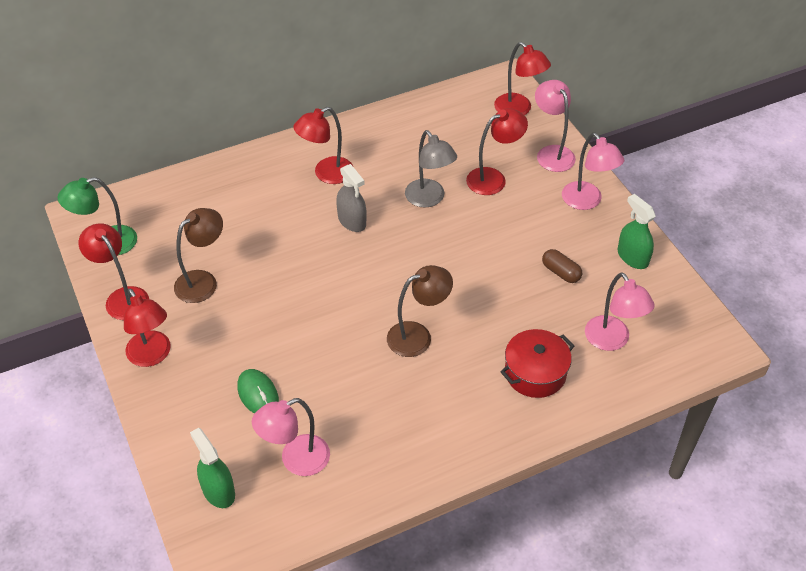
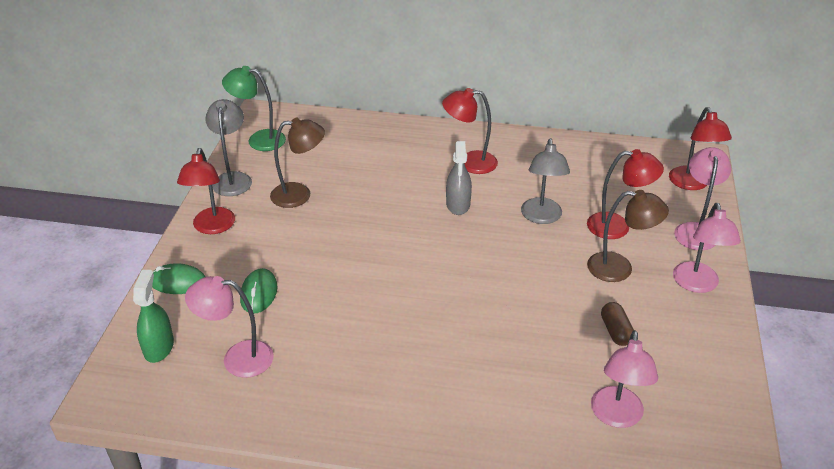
camera: 35 degrees right, 10 degrees down
(122, 297) = (232, 179): red lamp -> grey lamp
(174, 424) = (178, 282): none -> green mouse
(418, 336) = (430, 317): brown lamp -> brown lamp (619, 268)
(535, 373) = (511, 403): red pot -> none
(632, 257) = (705, 354): green spray bottle -> none

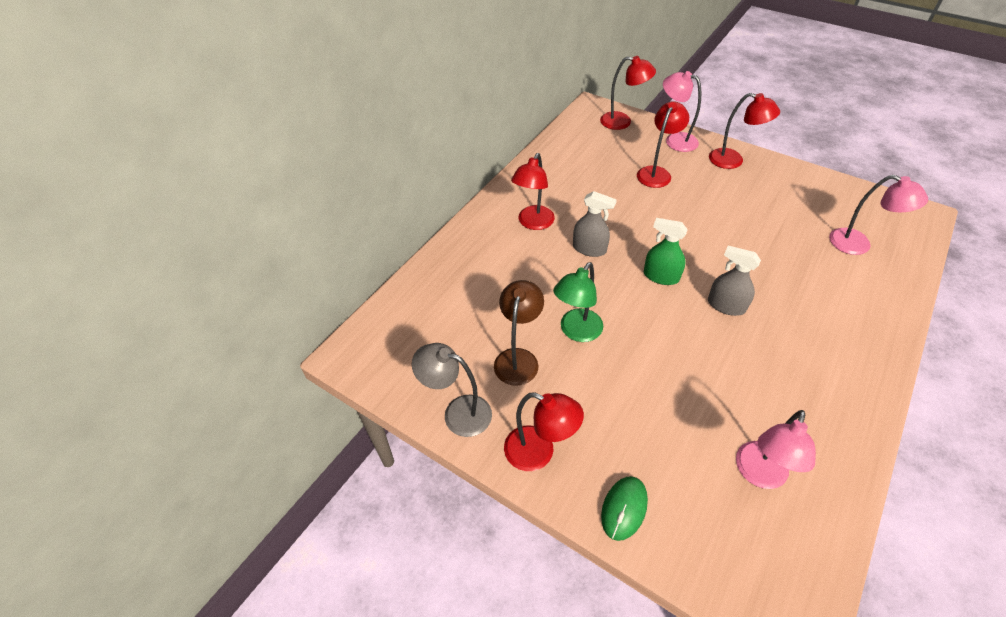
camera: 65 degrees left, 10 degrees up
(159, 347) = (728, 550): green spray bottle -> green spray bottle (661, 276)
(259, 139) = (396, 370): green lamp -> green lamp (576, 332)
(259, 293) = (666, 433): green mouse -> none
(436, 311) = (726, 305): none -> grey spray bottle
(541, 217) = (628, 206): grey lamp -> none
(616, 331) = (772, 215): brown capsule -> none
(619, 268) = (705, 189): brown lamp -> none
(697, 285) = (733, 161): pink lamp -> red lamp

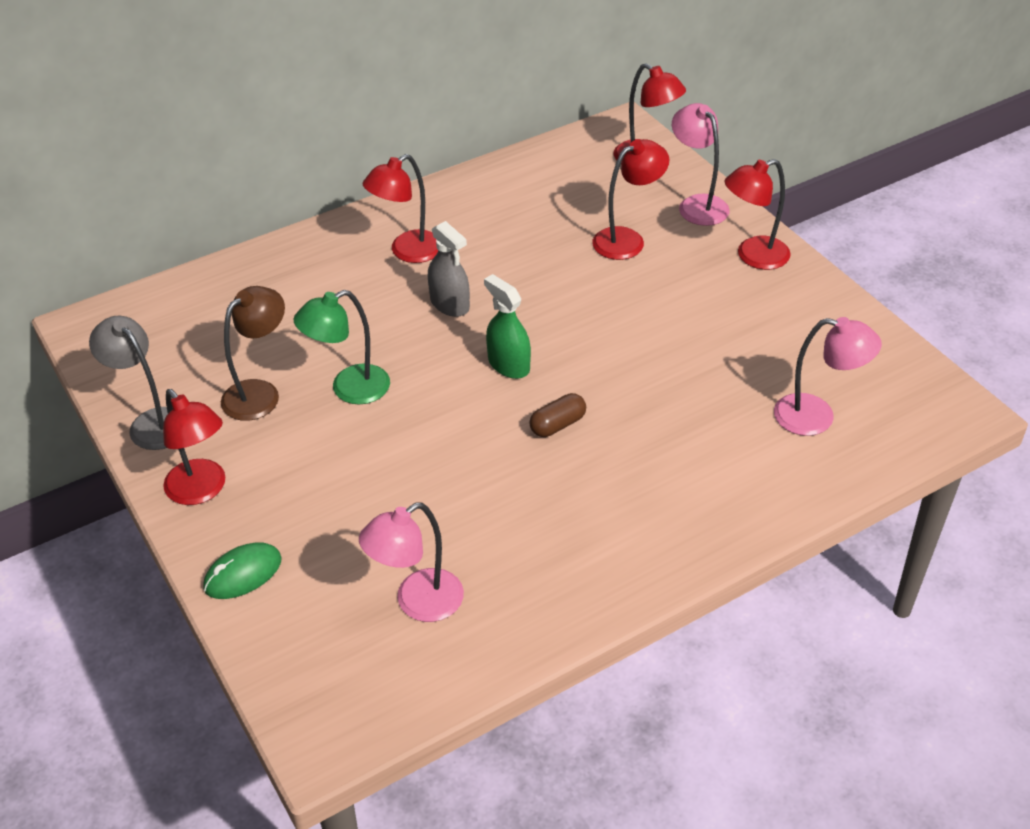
camera: 25 degrees right, 5 degrees down
(726, 305) = (557, 425): grey spray bottle -> brown capsule
(733, 161) = (753, 256): red lamp -> red lamp turned 105 degrees clockwise
(858, 245) = (817, 417): pink lamp -> pink lamp turned 45 degrees counterclockwise

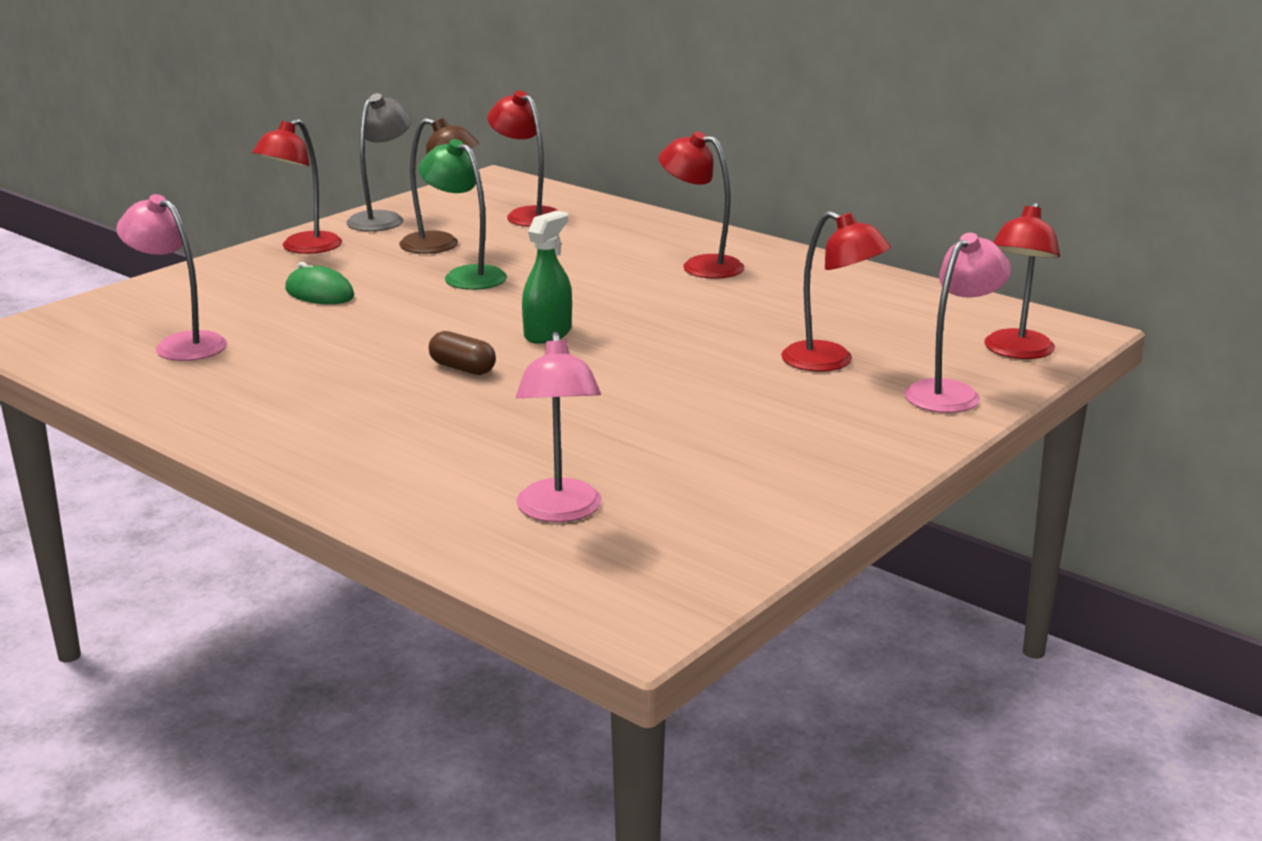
camera: 70 degrees right, 20 degrees down
(243, 574) = (205, 277): green mouse -> green mouse (319, 293)
(449, 304) = (629, 295): grey spray bottle -> none
(753, 256) = (871, 438): red lamp -> red lamp (527, 215)

